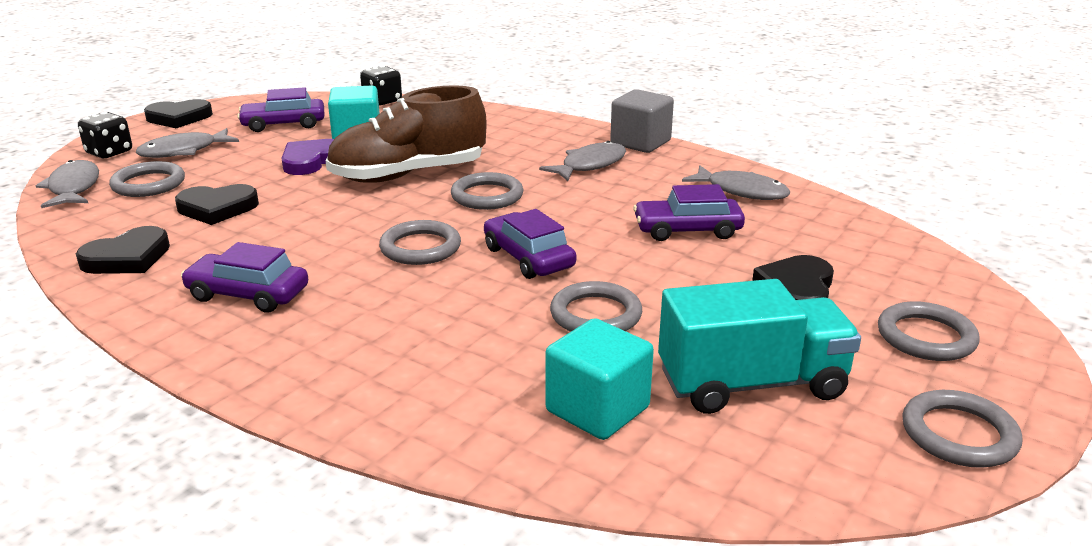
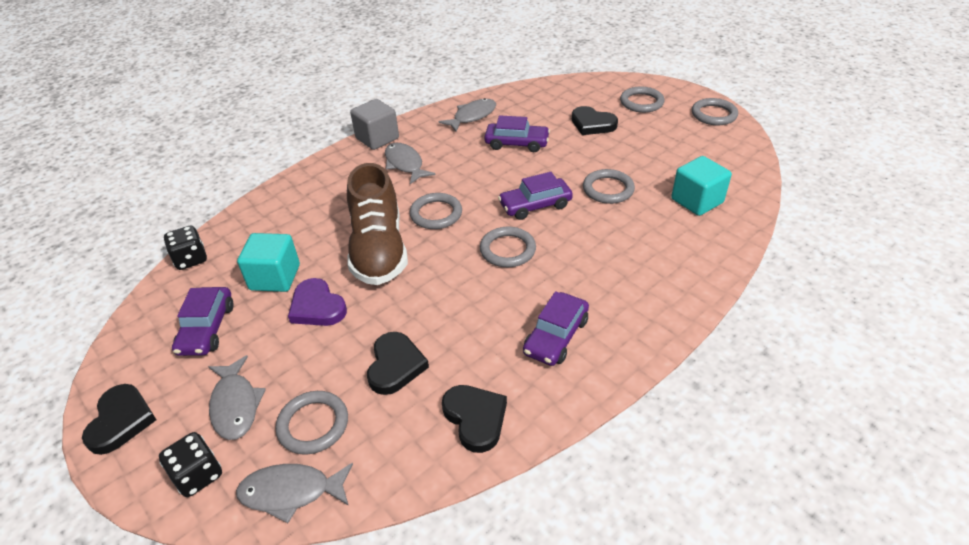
camera: 75 degrees left, 15 degrees up
(687, 230) = (516, 143): purple car -> purple car turned 90 degrees counterclockwise
(751, 384) = (677, 154): turquoise truck -> none

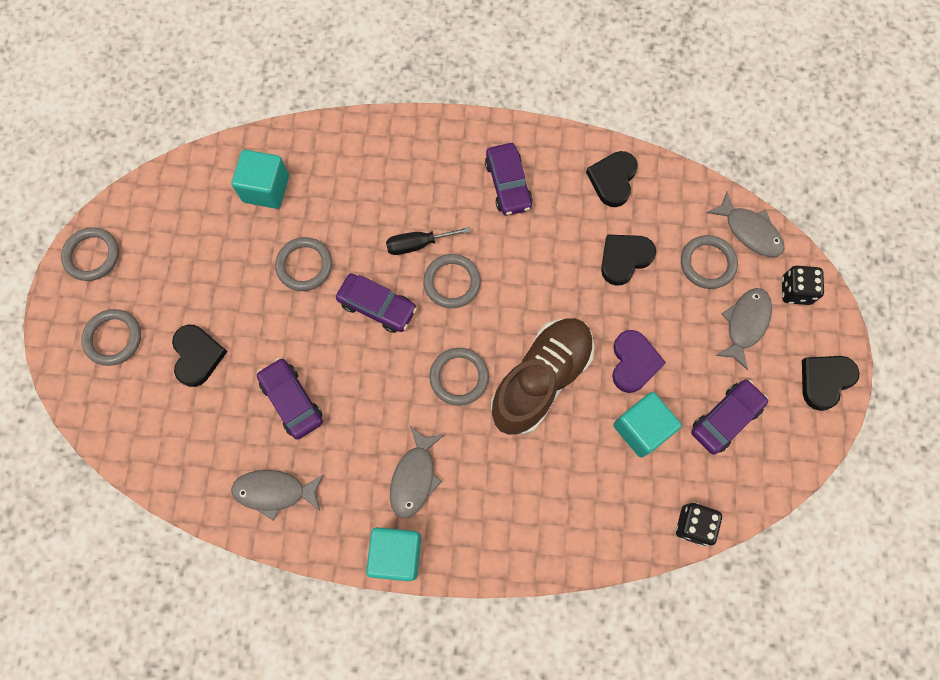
camera: 135 degrees left, 30 degrees up
(377, 138) = (396, 554): grey cube -> turquoise cube
(556, 336) = (508, 184): purple car -> purple car turned 90 degrees clockwise
(561, 250) = (418, 244): none -> black screwdriver

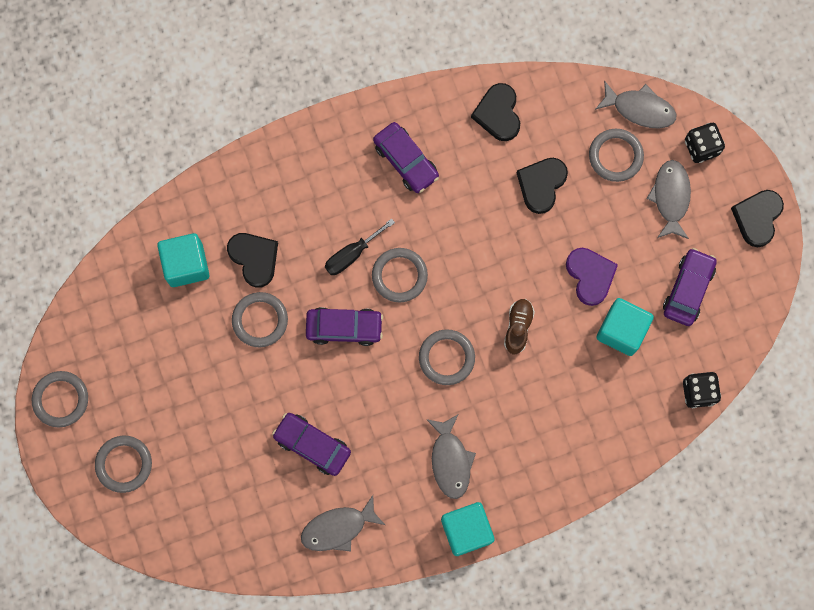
camera: 25 degrees left, 5 degrees up
(197, 356) = (208, 445): black heart -> black heart (254, 258)
(541, 379) = (518, 327): brown shoe -> brown shoe, size x0.44

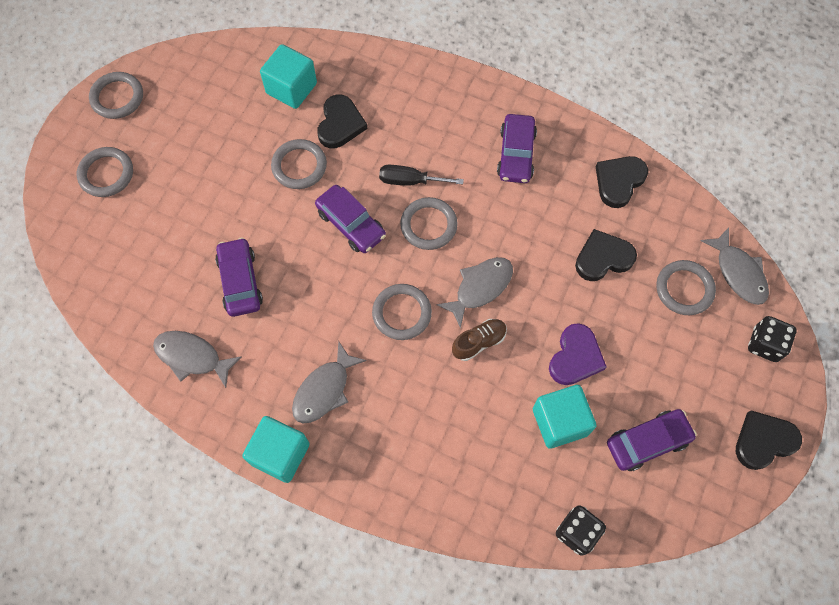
camera: 45 degrees right, 10 degrees down
(670, 197) = (701, 358): grey fish -> grey fish (480, 288)

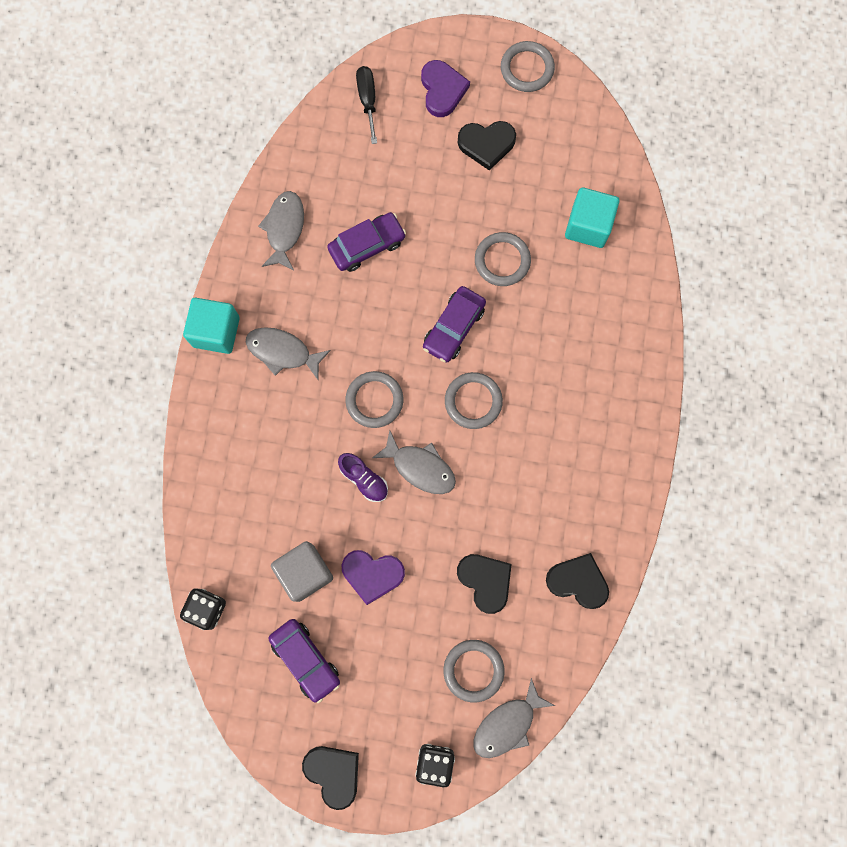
camera: 75 degrees right, 10 degrees up
(106, 174) = (442, 90): grey ring -> purple heart
(340, 124) = (561, 285): black heart -> black heart (486, 144)
(410, 181) = (517, 371): black screwdriver -> black screwdriver (367, 100)
(479, 342) = (364, 479): brown shoe -> purple shoe
(516, 154) = (579, 468): purple car -> none
(559, 422) = (305, 572): turquoise cube -> grey cube

